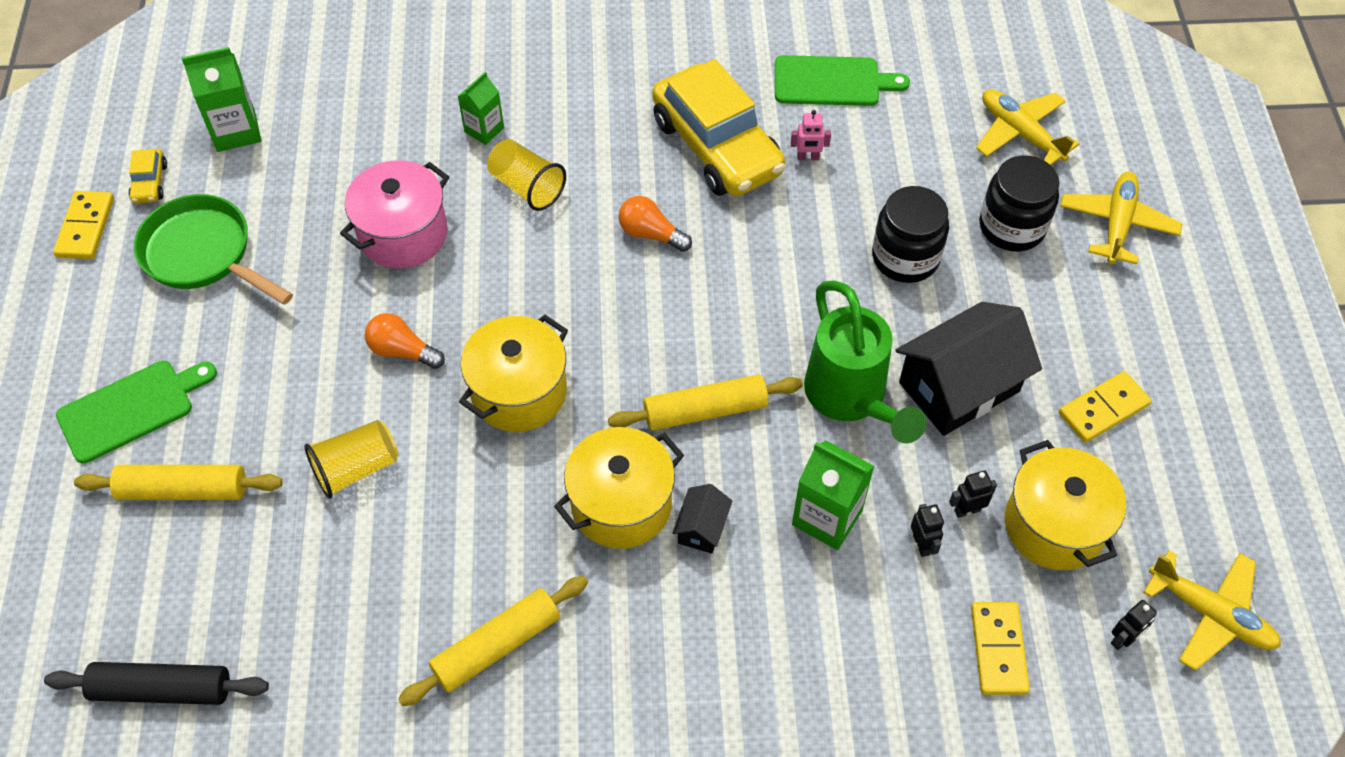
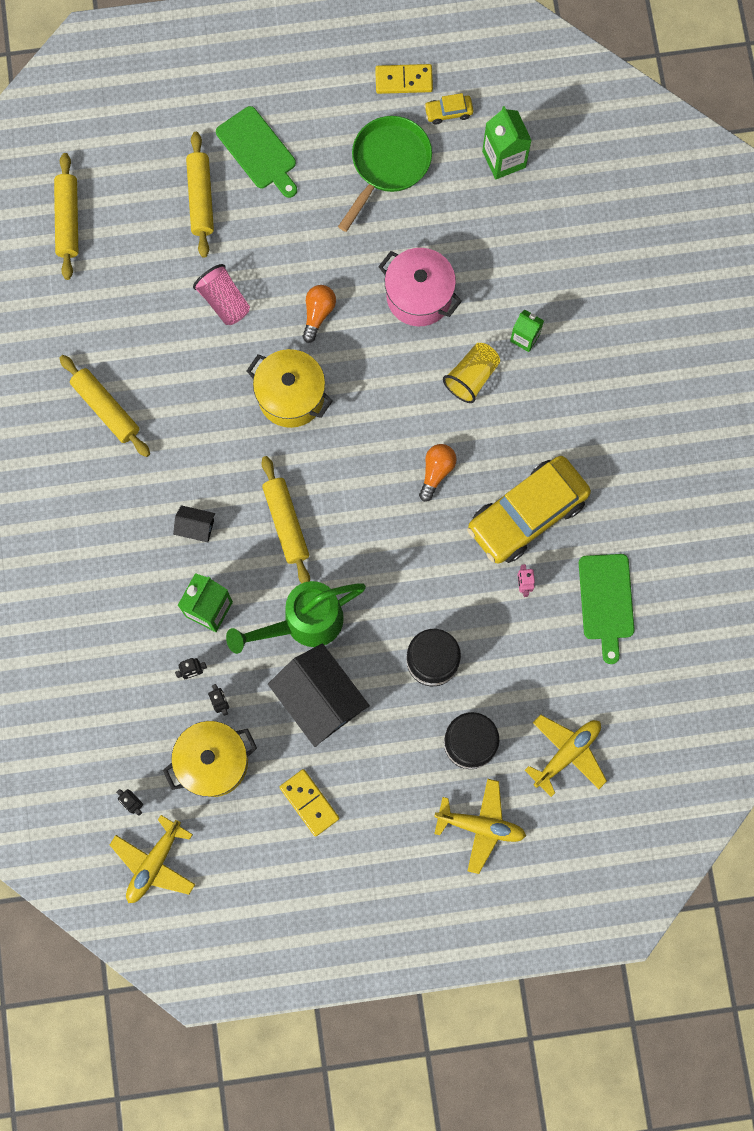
camera: 85 degrees right, 20 degrees up
(162, 689) = (68, 220): black rolling pin -> yellow rolling pin
(356, 468) = (224, 301): yellow cup -> pink cup
(621, 505) = (209, 474): yellow pot -> none
(998, 650) = (121, 721): yellow domino -> none

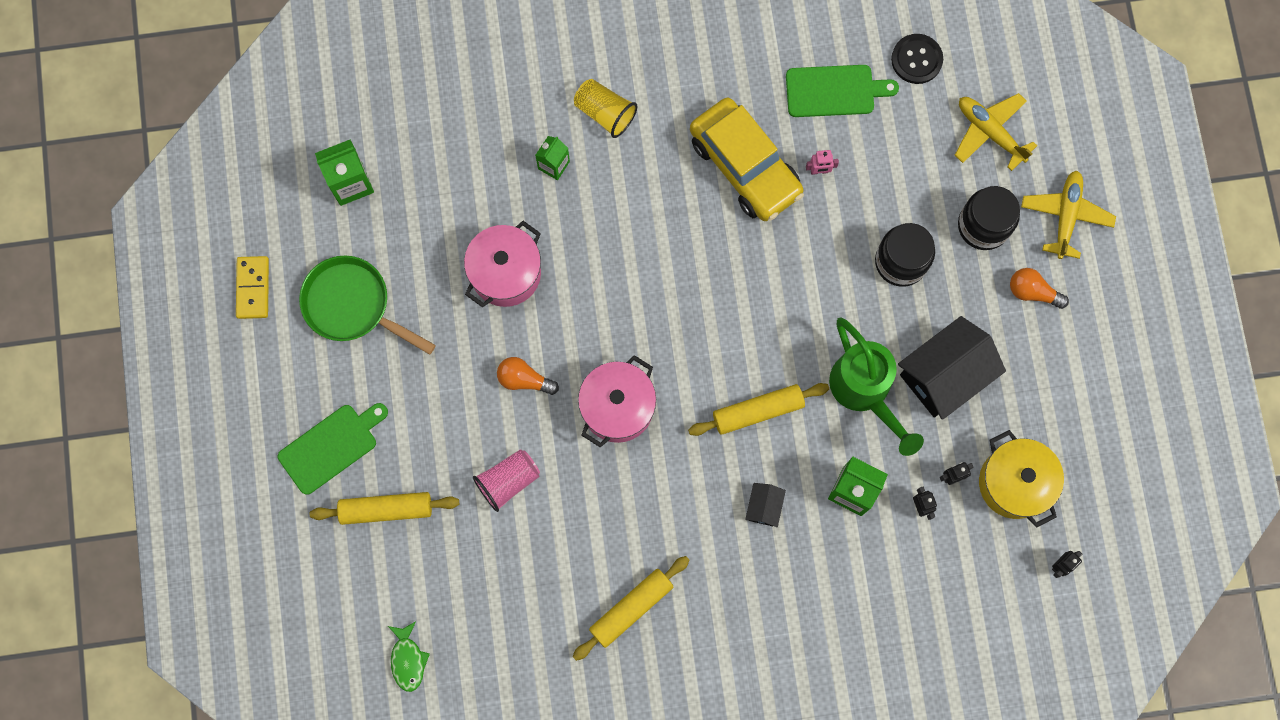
camera: 90 degrees left, 0 degrees up
(68, 220) = (408, 660): yellow rolling pin -> green fish
(154, 863) = (1120, 541): yellow plane -> none
(291, 396) = (617, 407): yellow pot -> pink pot
(309, 802) = (1051, 384): yellow domino -> none
(436, 472) = (700, 256): orange light bulb -> orange light bulb (1032, 292)
(448, 112) = (293, 240): yellow car -> none
(471, 377) = (597, 219): yellow cup -> yellow cup (605, 113)
(642, 683) = (916, 59): none -> black button

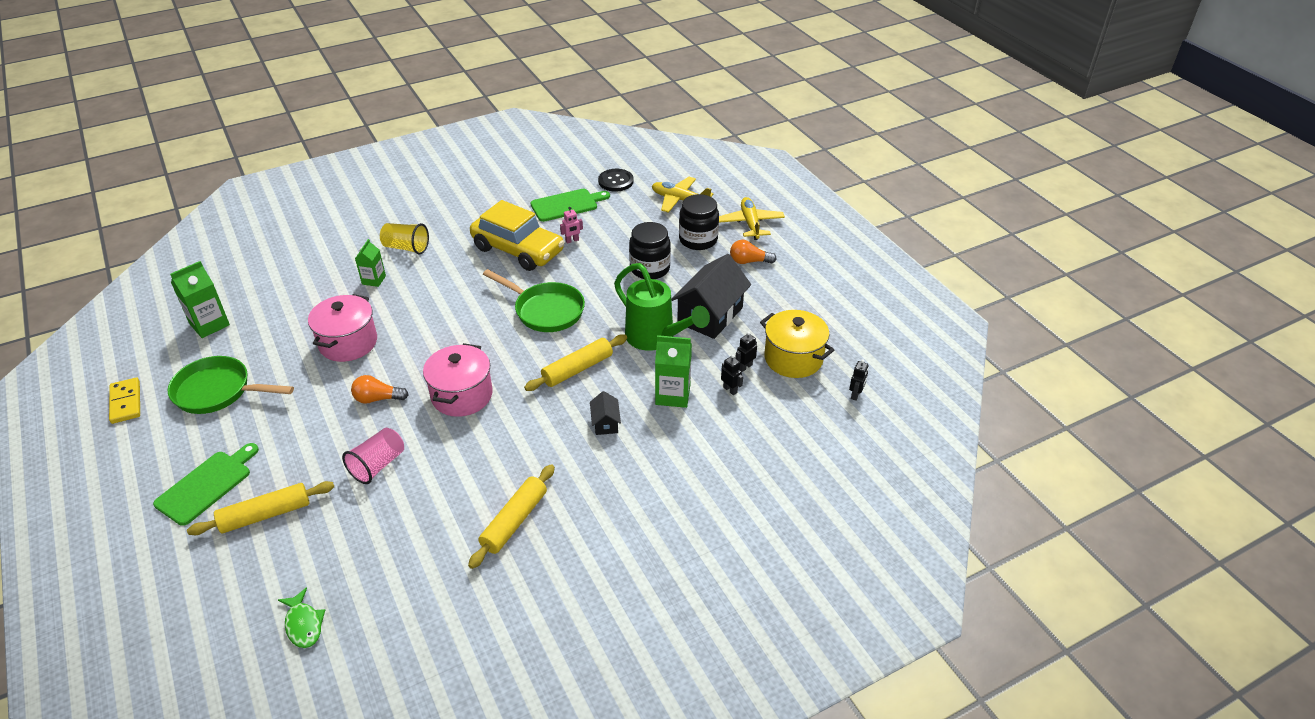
camera: 20 degrees left, 35 degrees down
(748, 296) = (545, 310): none -> green pan

